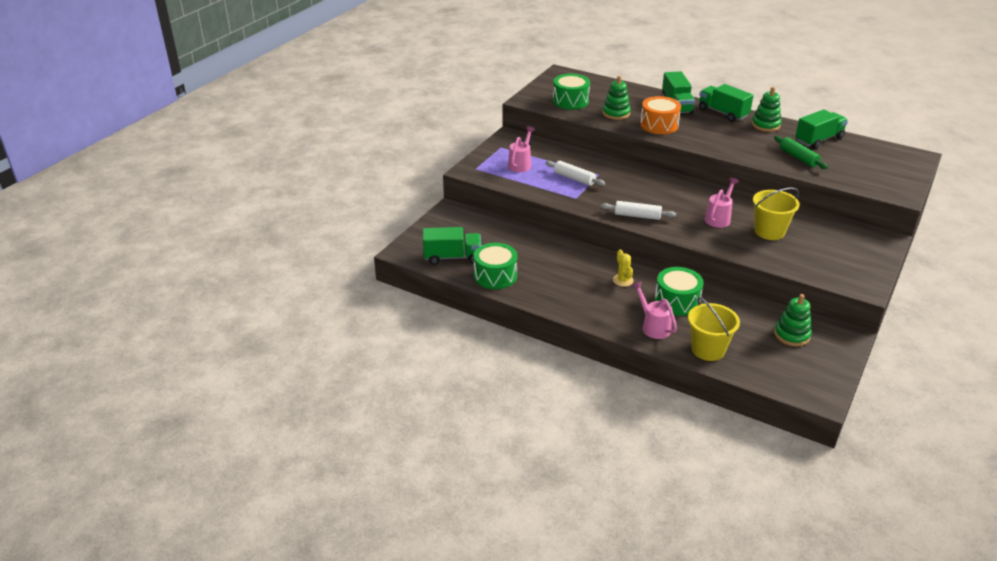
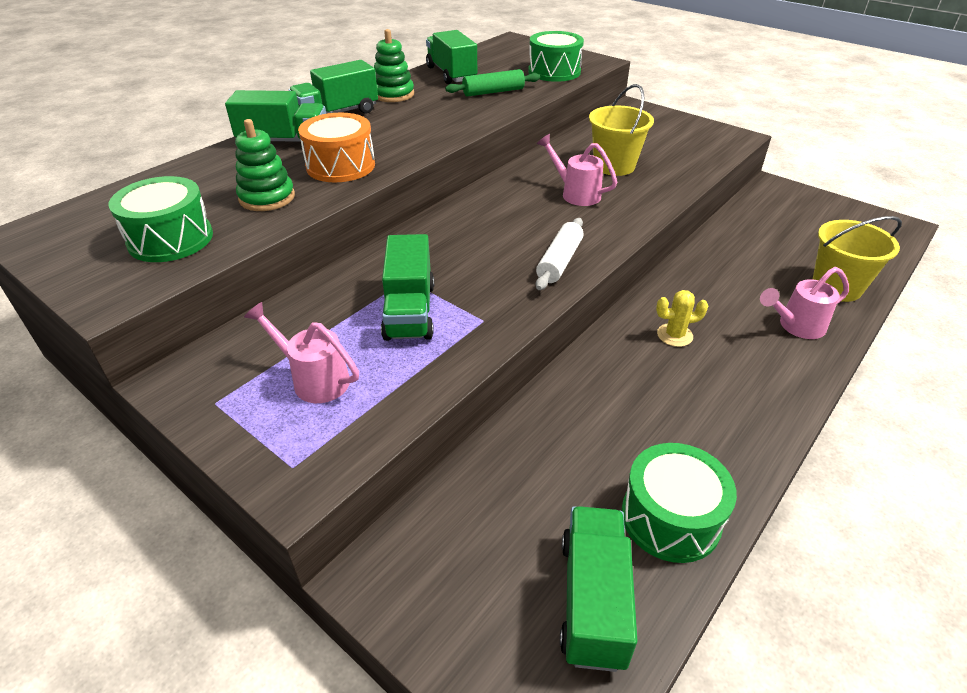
camera: 80 degrees left, 5 degrees up
(574, 178) = (409, 311): white rolling pin -> green truck
(677, 301) = (725, 292): green drum -> green drum (554, 72)
(792, 335) = (782, 219): green stacking toy -> none

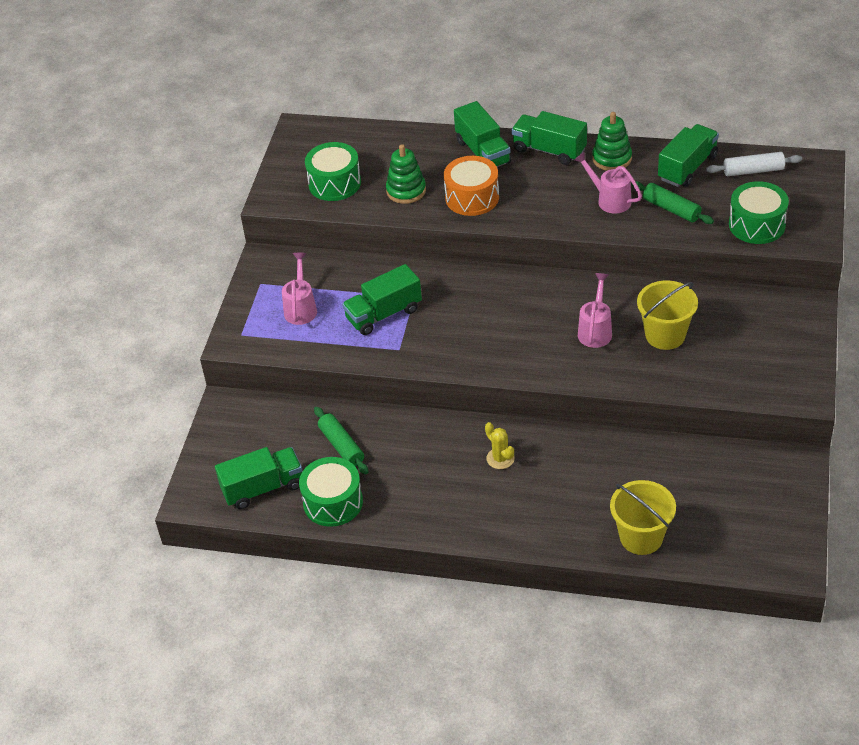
camera: 65 degrees right, 5 degrees up
(559, 261) = (491, 357): white rolling pin -> white rolling pin (753, 171)
(564, 464) = (341, 446): none -> green rolling pin
(796, 326) = (563, 522): pink watering can -> pink watering can (609, 200)

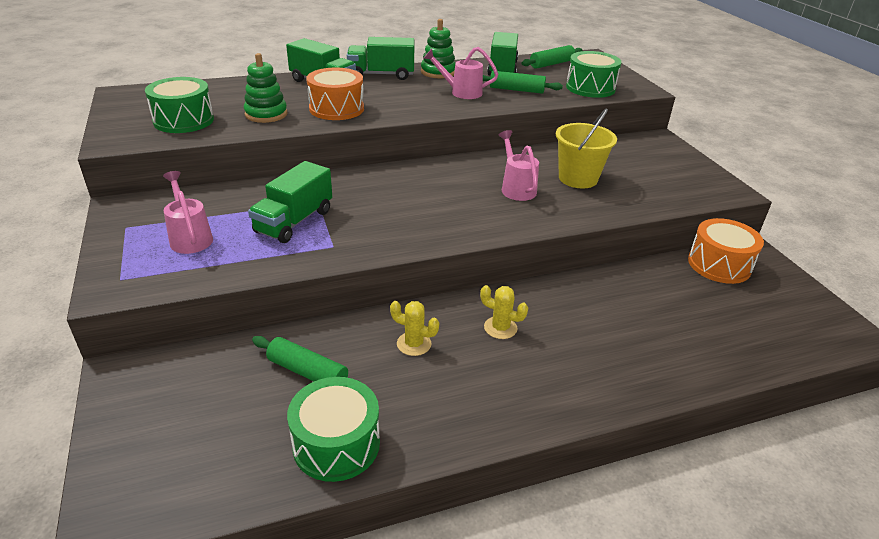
camera: 35 degrees left, 10 degrees down
(263, 488) = (223, 461): green truck -> none
(426, 449) = (414, 344): none -> yellow cactus
(641, 537) = (705, 356): yellow bucket -> none
(748, 465) = (719, 265): none -> orange drum
(753, 171) = (551, 64): white rolling pin -> green rolling pin

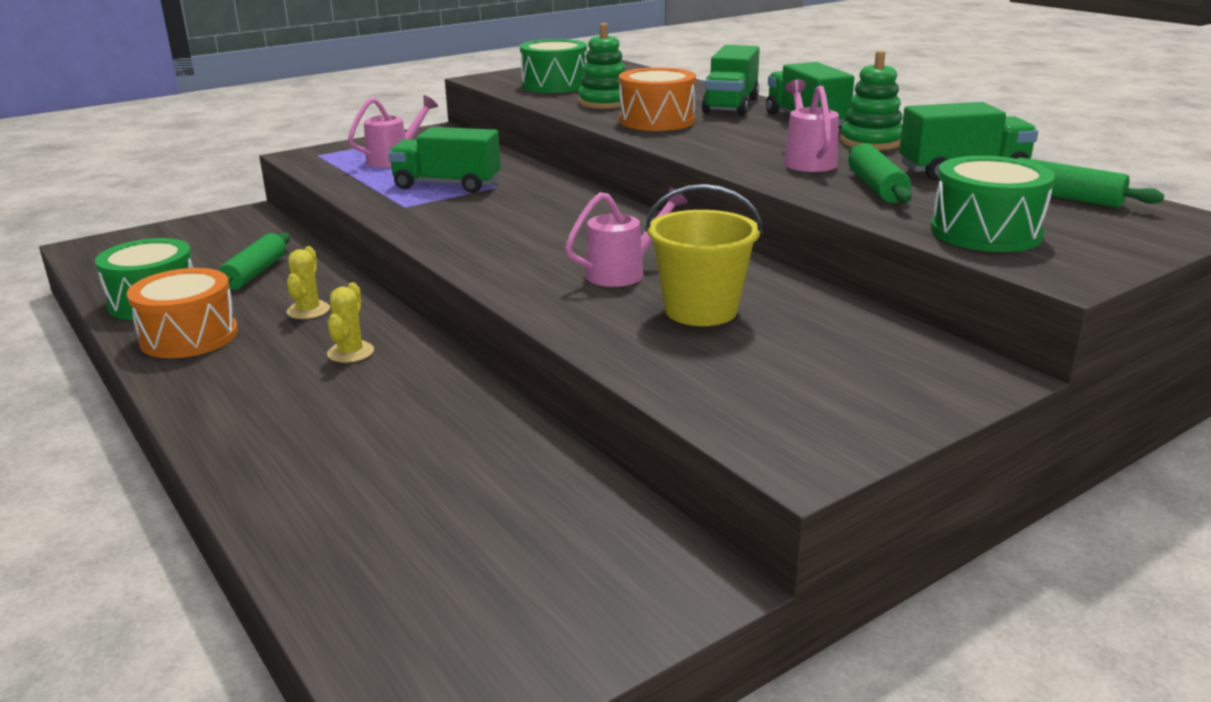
camera: 75 degrees right, 10 degrees down
(719, 265) = (617, 533): orange drum -> orange drum (189, 336)

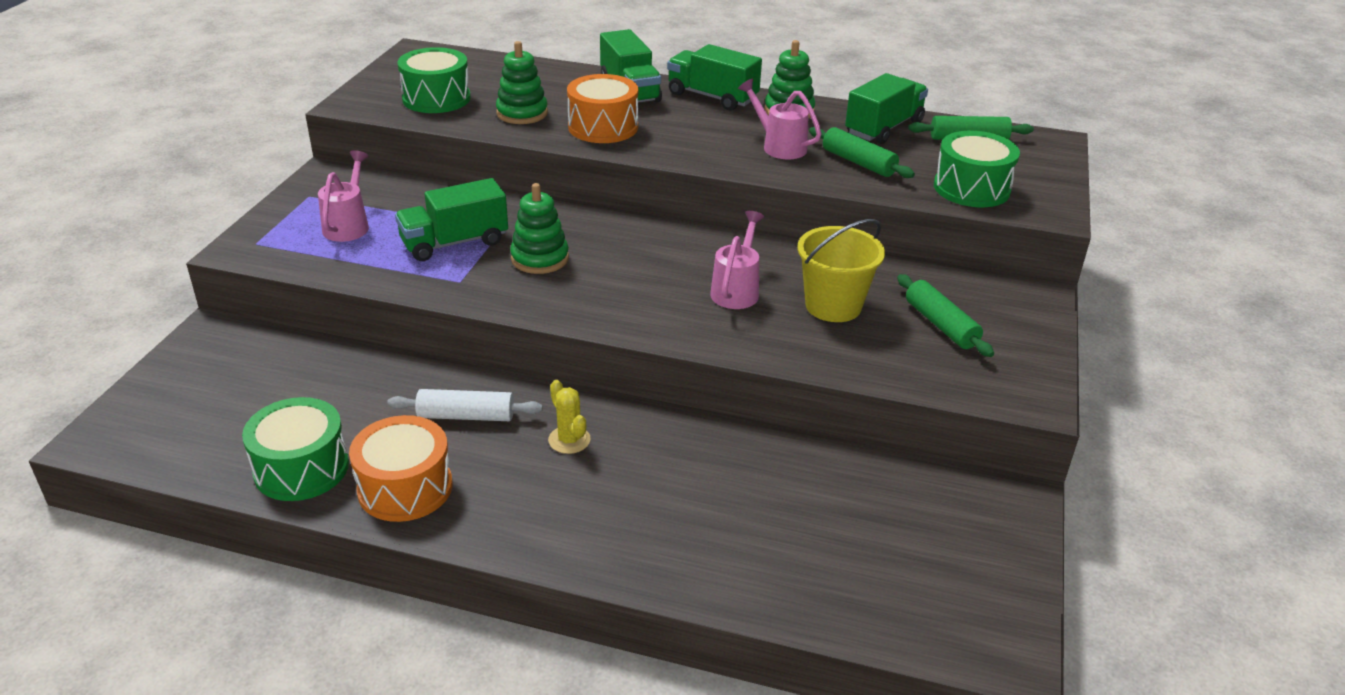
camera: 40 degrees left, 10 degrees up
(255, 273) = (346, 398): green rolling pin -> green rolling pin (941, 325)
(308, 310) = (466, 416): yellow cactus -> white rolling pin
(492, 209) = (540, 258): none -> green stacking toy

